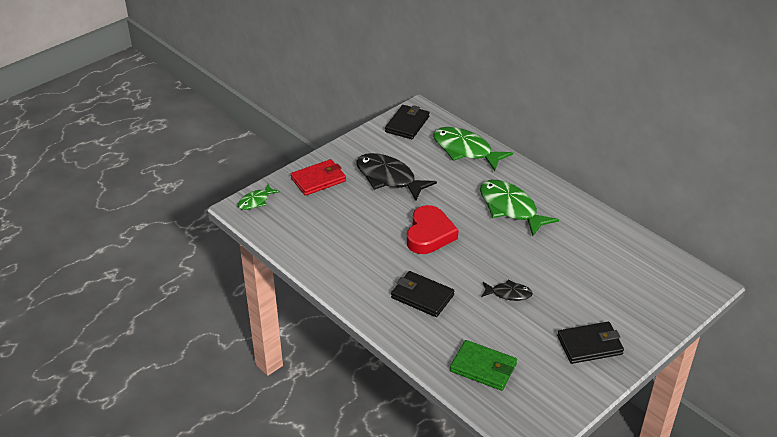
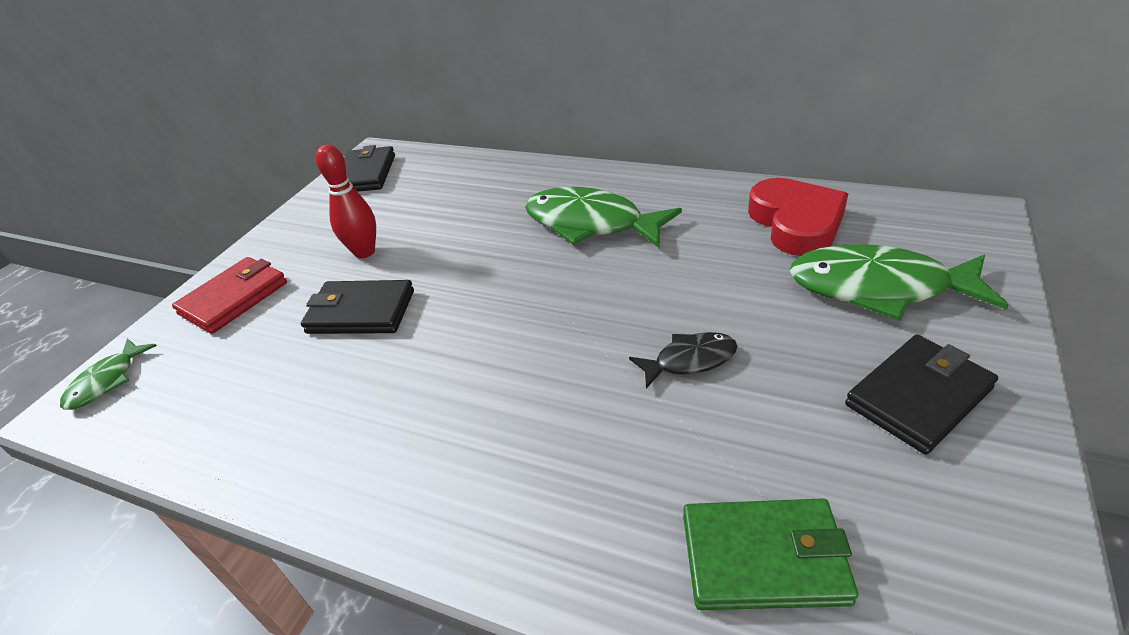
camera: 20 degrees left, 0 degrees up
(389, 178) = (364, 252): black fish -> red bowling pin
(422, 296) = (526, 439): black wallet -> black wallet (361, 312)
(429, 234) = (478, 313): red heart -> red heart (796, 223)
(465, 150) = (472, 176): green fish -> green fish (878, 288)

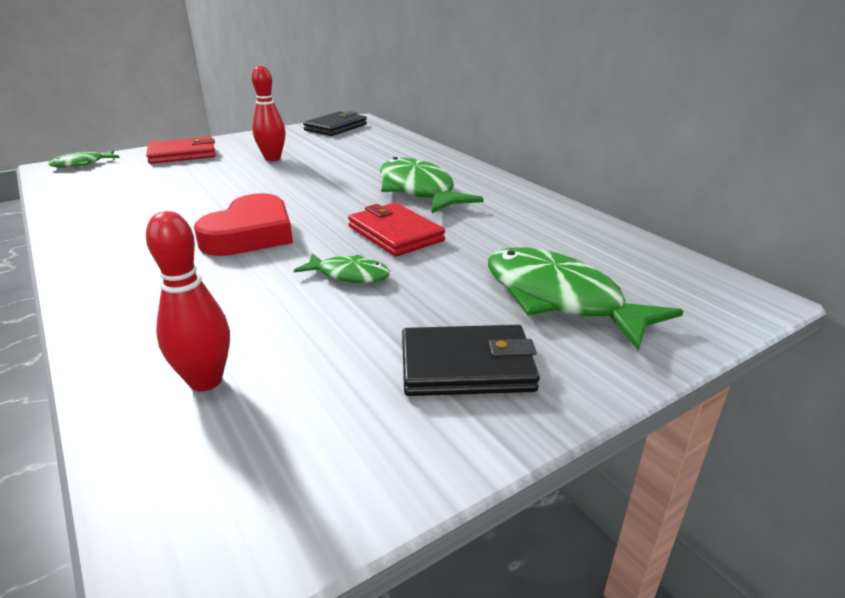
camera: 30 degrees right, 10 degrees down
(361, 312) = (224, 181): black wallet -> none
(653, 289) = (395, 234): none -> red wallet
(689, 360) = (349, 275): black fish -> green fish
(763, 558) = (205, 381): green wallet -> red bowling pin
(796, 223) = (565, 241): red heart -> red heart (250, 234)

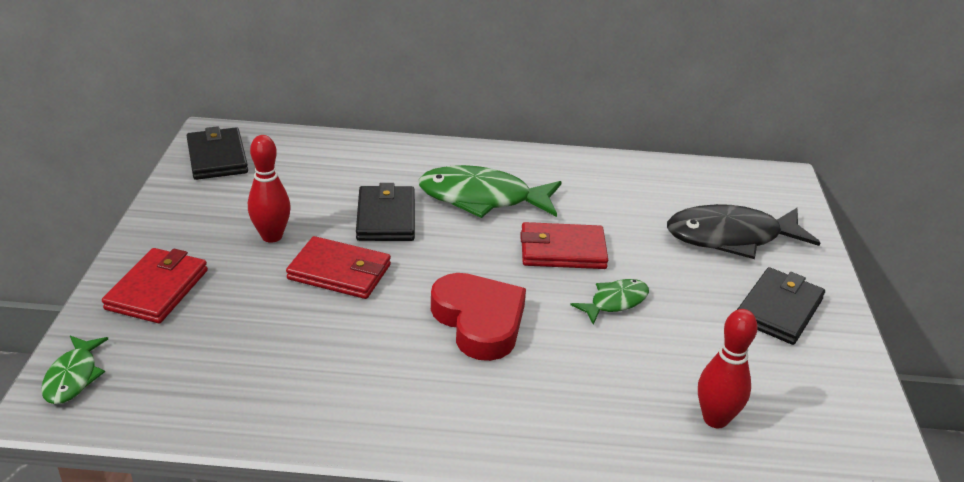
camera: 55 degrees left, 5 degrees up
(257, 182) = (339, 272): none -> red wallet
(341, 175) = (386, 217): none -> black wallet
(559, 299) = (731, 237): green fish -> black fish

